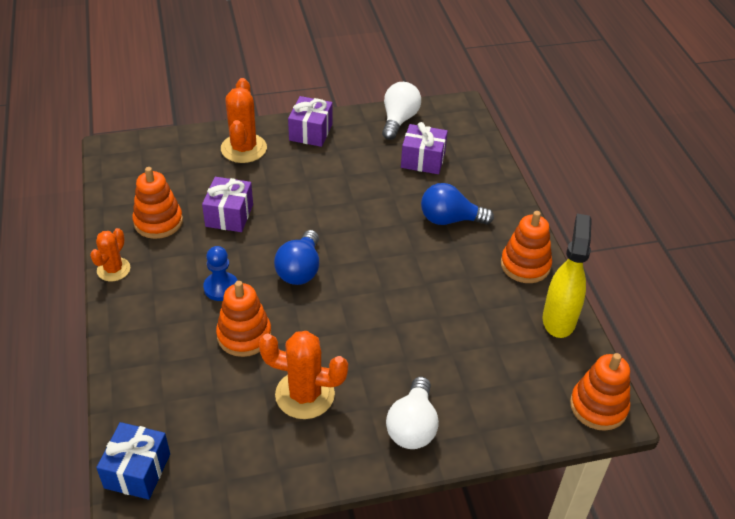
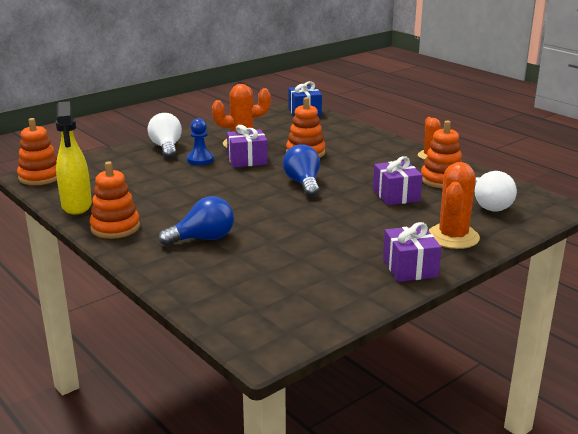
camera: 155 degrees right, 20 degrees down
(221, 288) = (348, 165): blue pawn -> blue pawn (200, 160)
(243, 148) = (453, 237): orange cactus -> orange cactus turned 45 degrees clockwise
(399, 120) = (328, 309): white light bulb -> white light bulb (489, 205)
(423, 160) = (265, 277): purple gift -> purple gift (247, 160)

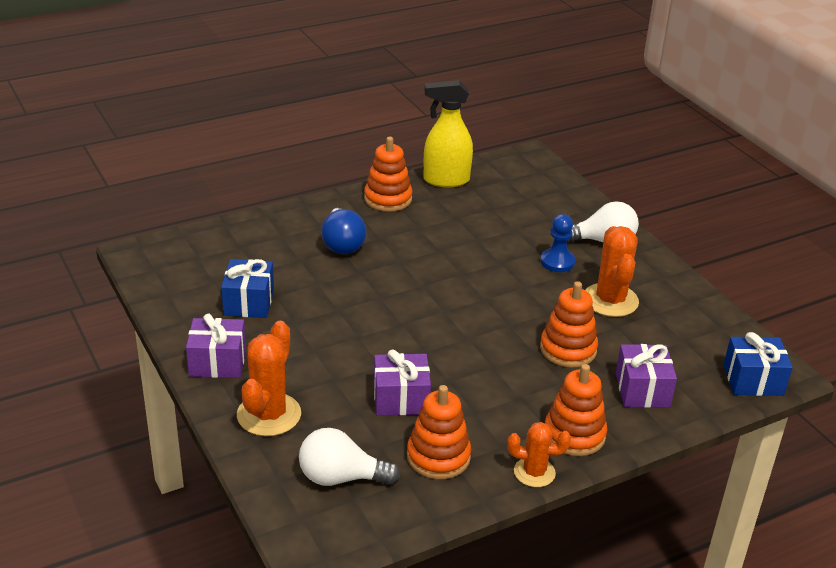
camera: 100 degrees right, 10 degrees up
(40, 177) = (526, 161): orange stacking toy -> orange stacking toy (574, 434)
(247, 160) = (549, 297): purple gift -> purple gift (642, 390)
(303, 183) = (461, 329): blue light bulb -> none
(317, 268) = (249, 302): none -> blue gift
(453, 237) = (269, 415): orange cactus -> orange cactus turned 75 degrees clockwise

